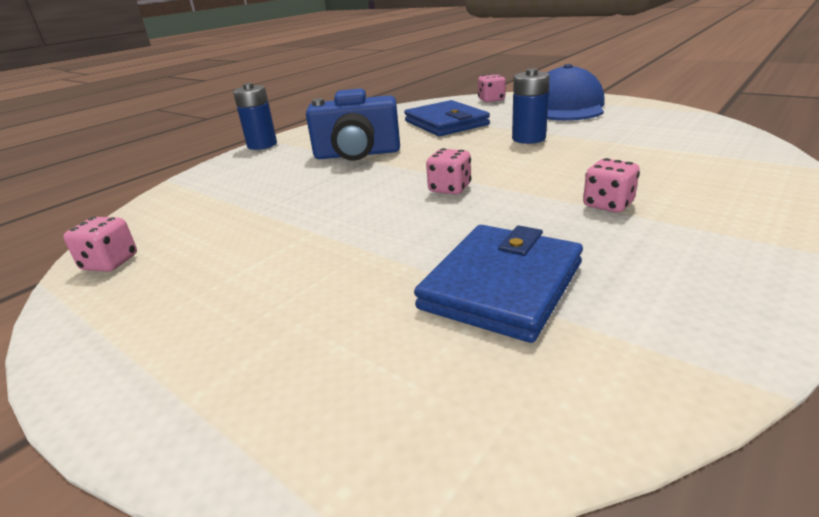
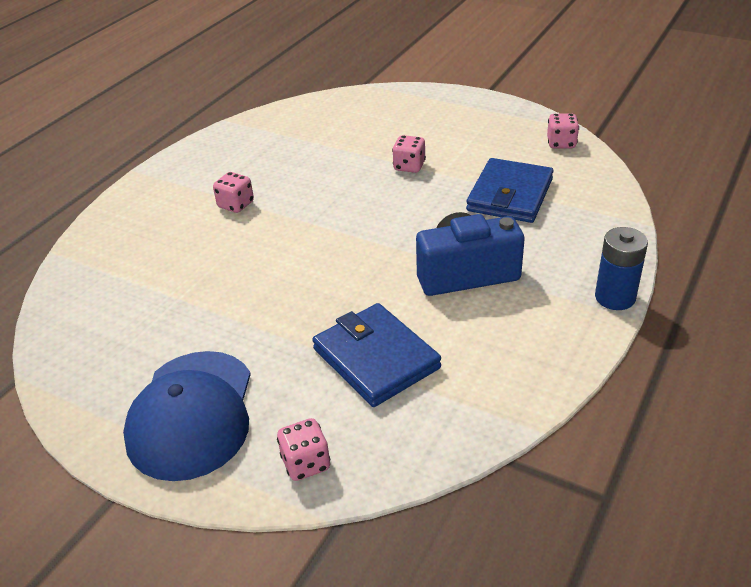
camera: 170 degrees right, 10 degrees up
(449, 189) = (352, 218): pink dice -> pink dice (409, 166)
(502, 285) = (315, 147): blue wallet -> blue wallet (510, 195)
(528, 138) = (270, 307): blue battery -> none

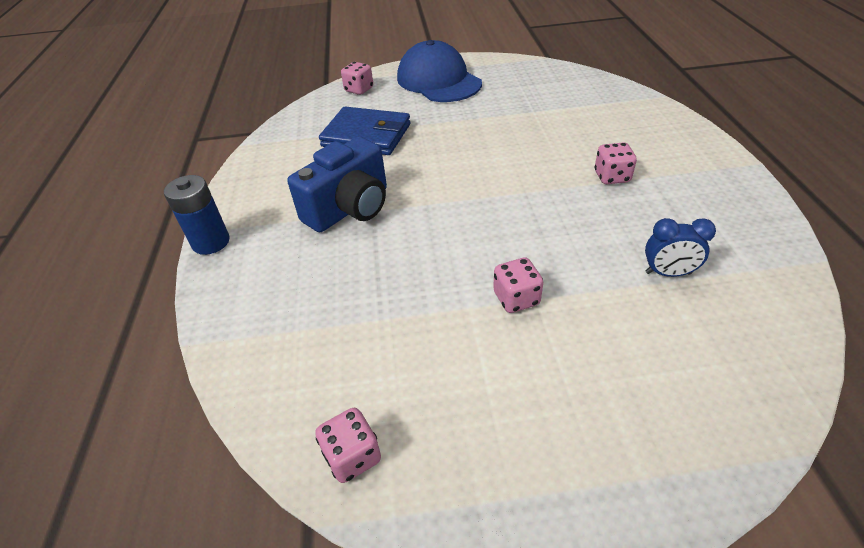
camera: 145 degrees right, 5 degrees up
(308, 144) = (668, 273): none -> blue clock
(510, 195) = (366, 312): blue wallet -> none

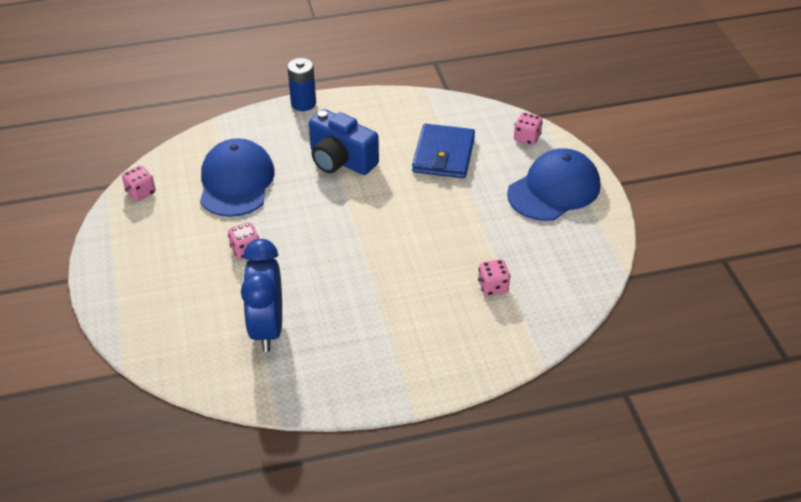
camera: 80 degrees right, 0 degrees up
(362, 313) = (236, 182): none -> blue cap
(612, 177) = (387, 308): pink dice -> pink dice (493, 287)
(668, 273) = (267, 329): blue clock -> blue clock, size x1.96

